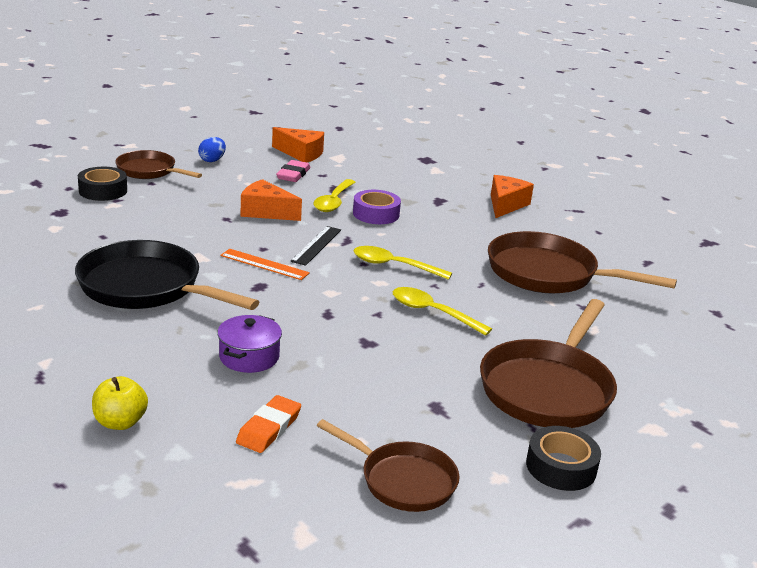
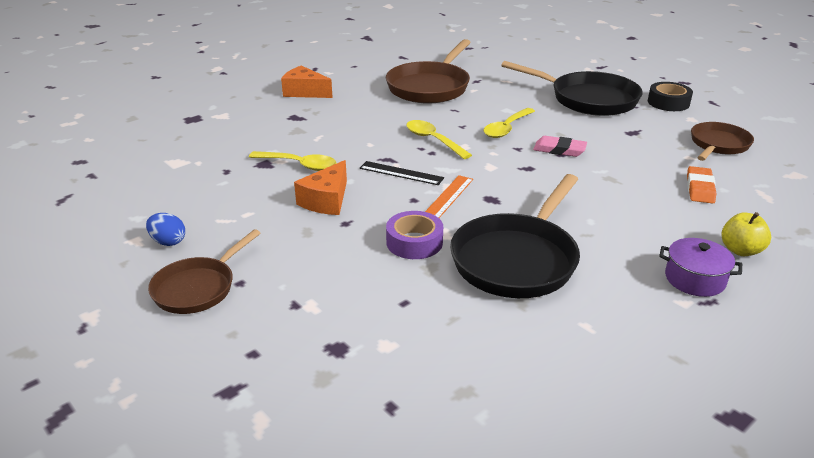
camera: 85 degrees left, 5 degrees up
(103, 191) = (264, 320): black tape -> none
(249, 357) = (612, 199): purple pot -> purple pot (695, 279)
(269, 428) = (700, 188): orange eraser -> orange eraser turned 75 degrees clockwise
(293, 174) = (224, 187): pink eraser -> pink eraser (559, 150)
(301, 154) = (159, 183): orange cheese -> none
(376, 214) = (327, 145): purple tape -> purple tape (414, 242)
(393, 266) = (433, 140): yellow spoon -> yellow spoon turned 120 degrees clockwise
(548, 388) = (588, 99): brown pan -> black pan

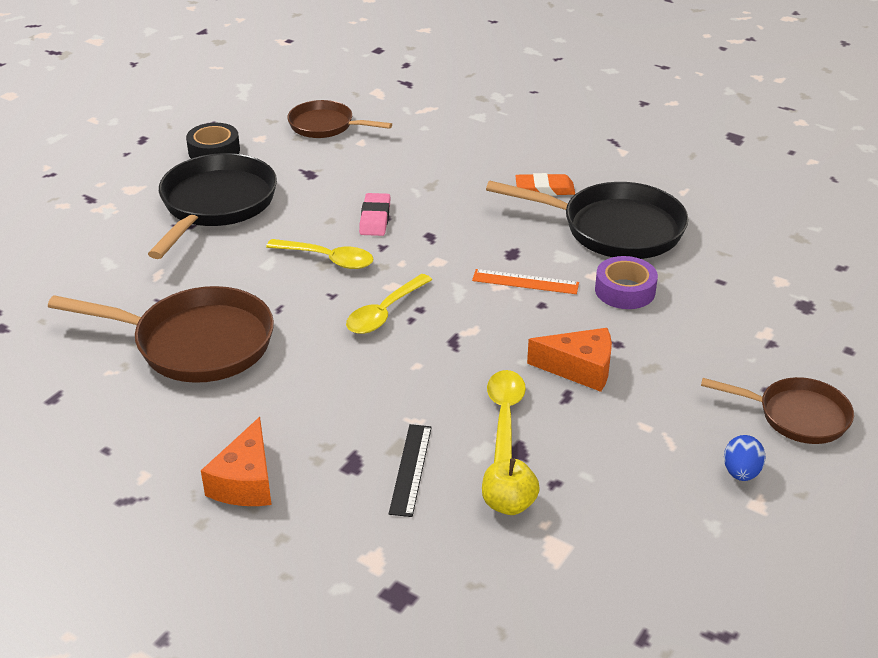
camera: 105 degrees left, 5 degrees up
(401, 173) = (485, 324): black ruler -> black ruler (411, 469)
(695, 279) = (587, 146): purple pot -> none
(700, 188) = (428, 139): orange eraser -> orange eraser (544, 189)
(740, 250) = (530, 125): yellow apple -> yellow apple (508, 504)

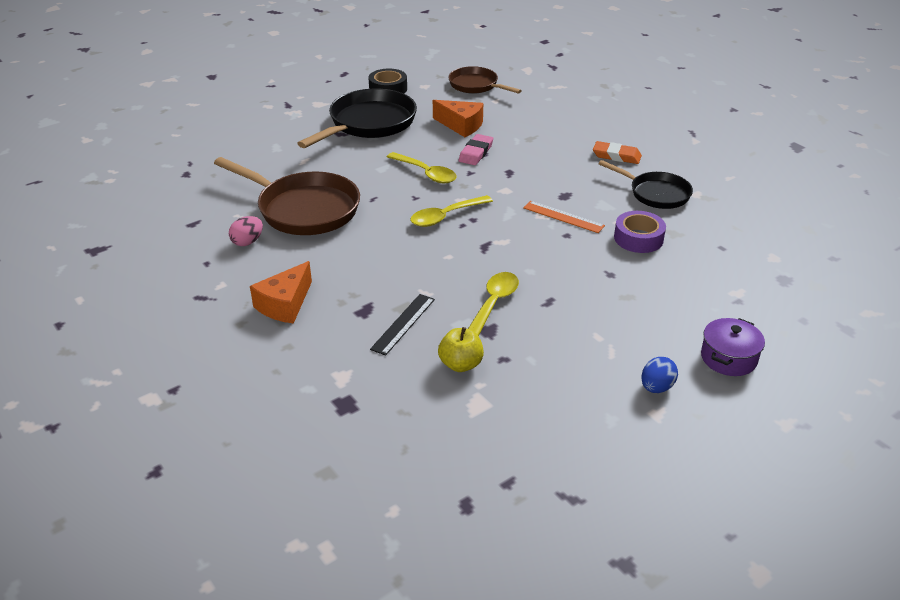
camera: 20 degrees right, 0 degrees up
(146, 407) = (247, 242): none -> pink egg
(579, 369) = (570, 285): orange cheese -> orange cheese (461, 125)
(614, 229) = (656, 194): black pan -> black pan, size x0.61
(797, 416) = (728, 358): brown pan -> purple pot

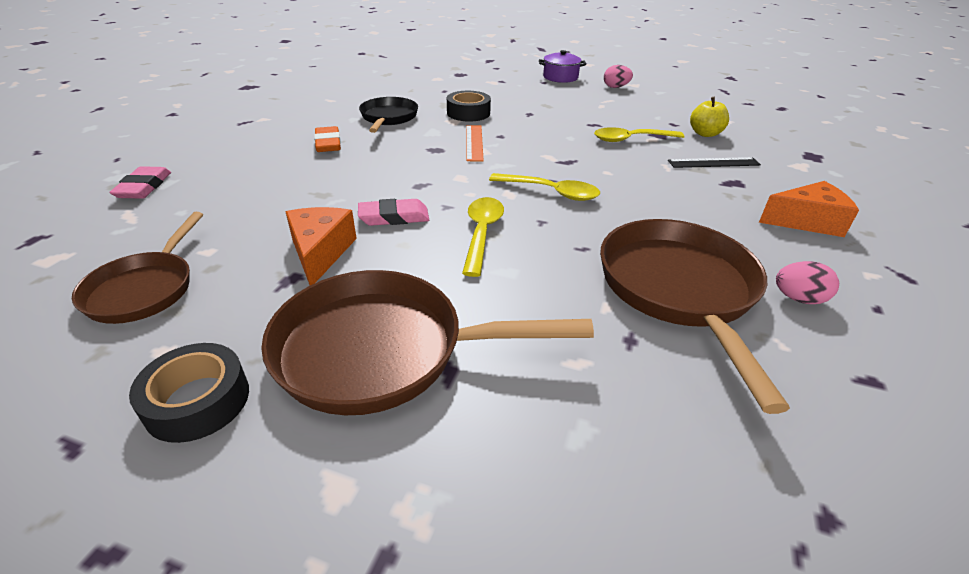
camera: 125 degrees left, 0 degrees up
(369, 124) = (382, 350): black pan -> brown pan
(593, 92) = (144, 187): none -> pink eraser
(638, 238) = (468, 113): purple tape -> black tape
(656, 387) = (615, 87): blue egg -> pink egg

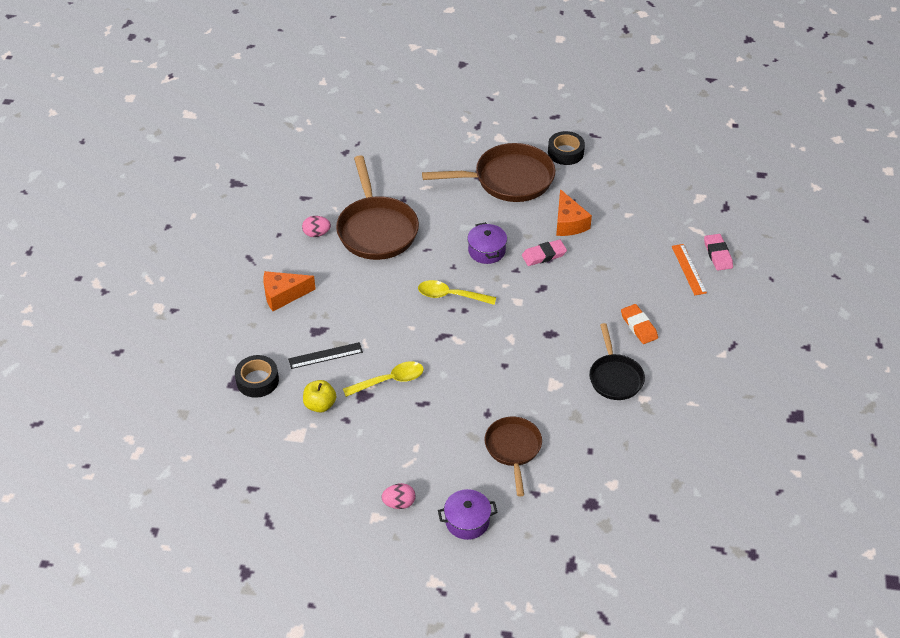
camera: 170 degrees right, 10 degrees up
(144, 289) = (635, 189): brown pan -> brown pan (513, 449)
(468, 113) = (546, 402): black tape -> black tape (257, 380)
(474, 142) = (523, 350): orange ruler -> orange ruler (688, 269)
(482, 233) = (486, 251): yellow spoon -> purple pot

